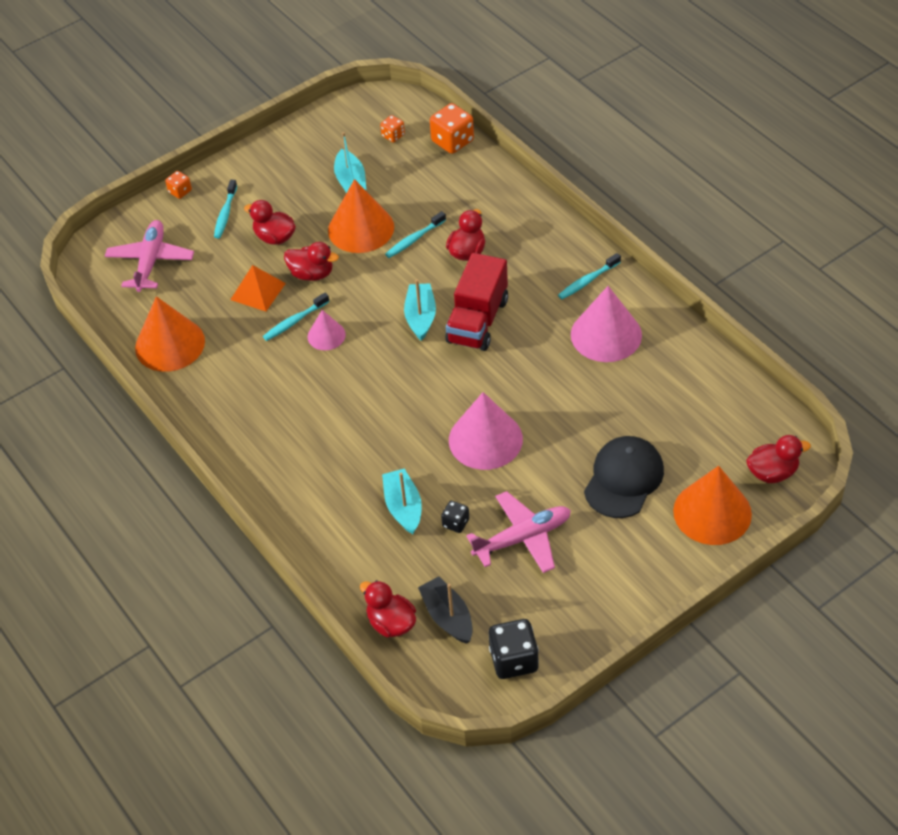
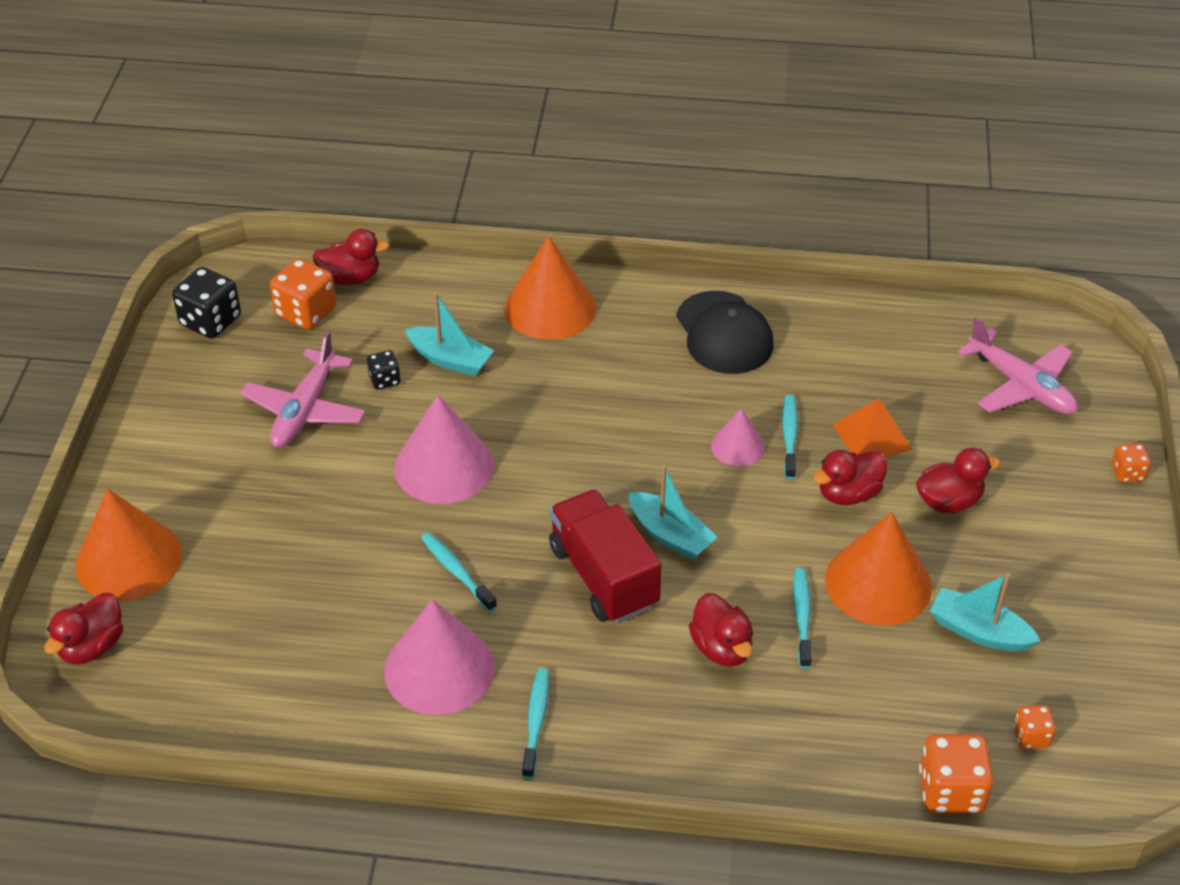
camera: 130 degrees right, 5 degrees down
(170, 344) = (868, 333): orange cone -> orange cone (550, 308)
(225, 214) = (1040, 486): turquoise toothbrush -> turquoise toothbrush (456, 571)
(447, 616) = (306, 312): black boat -> orange dice
(623, 479) = (256, 527): black cap -> black cap (724, 333)

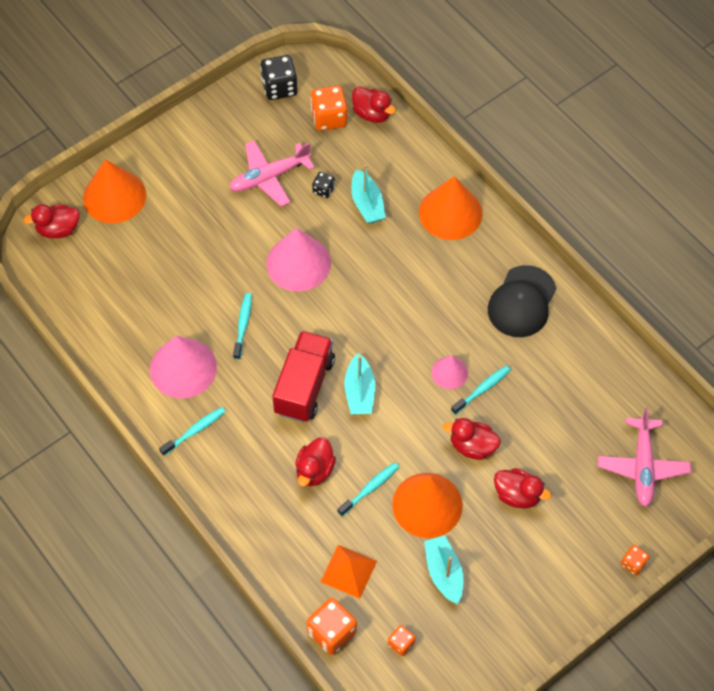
camera: 45 degrees right, 15 degrees up
(872, 437) = (524, 426): orange pyramid -> orange pyramid (348, 571)

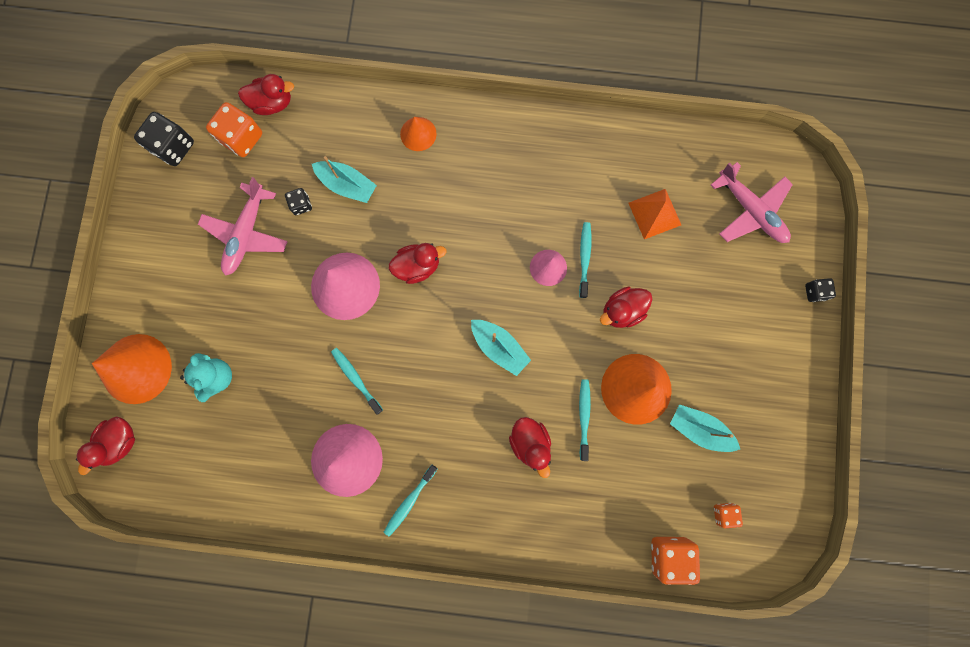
camera: 45 degrees left, 20 degrees up
(157, 245) = (216, 377): none -> turquoise teddy bear
(195, 431) = (409, 501): turquoise toothbrush -> turquoise toothbrush turned 150 degrees counterclockwise
(304, 386) = (454, 383): red truck -> none
(348, 571) = (633, 496): orange pyramid -> orange pyramid (654, 214)
(450, 213) = (418, 134): orange cone -> orange cone, size x0.55
(517, 495) = (689, 318): red duck -> red duck (417, 266)
(522, 302) = (543, 159): black cap -> none
(633, 563) = (814, 292): orange dice -> black dice

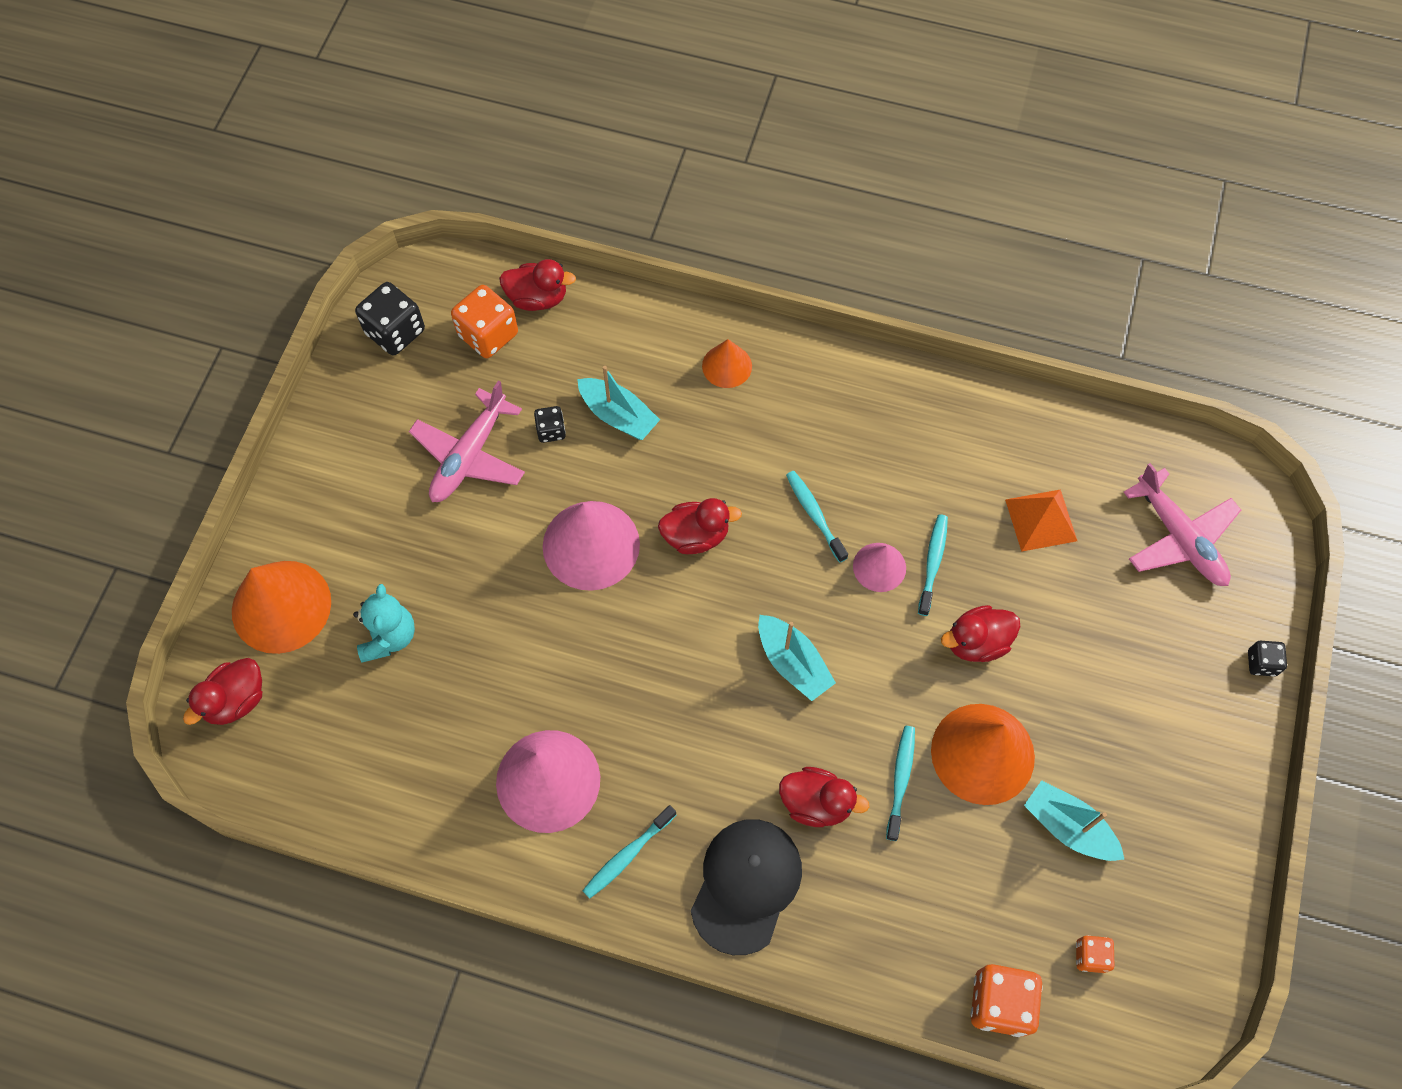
camera: 10 degrees right, 15 degrees down
(356, 379) = (582, 671): turquoise toothbrush -> turquoise toothbrush (814, 514)
(492, 507) = (746, 885): none -> black cap
(530, 443) = (816, 803): red duck -> red duck turned 60 degrees counterclockwise

